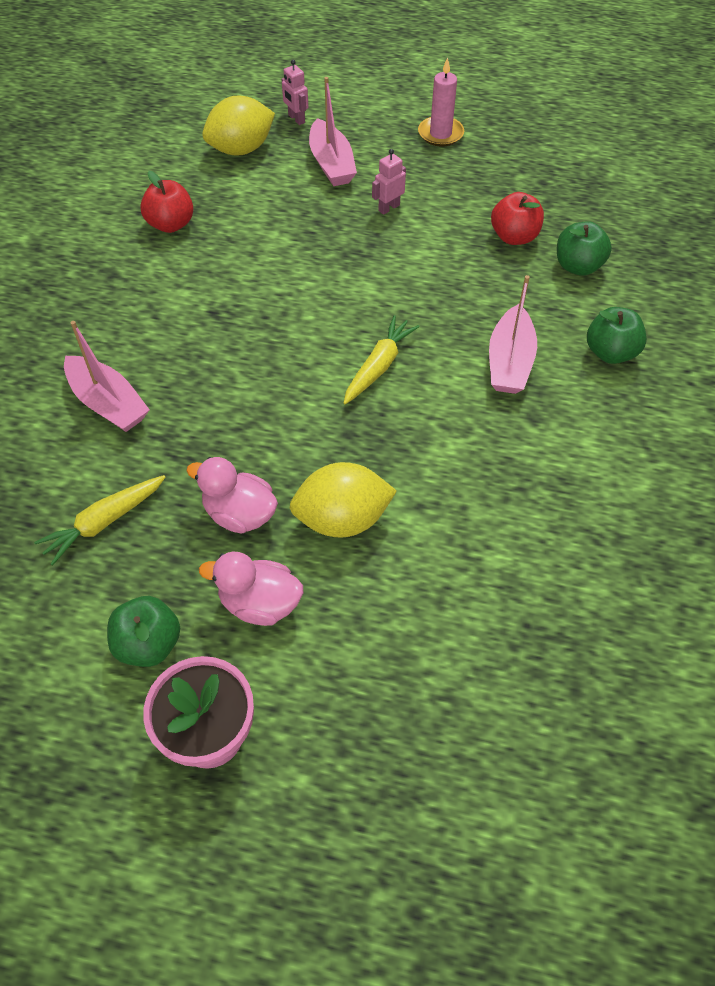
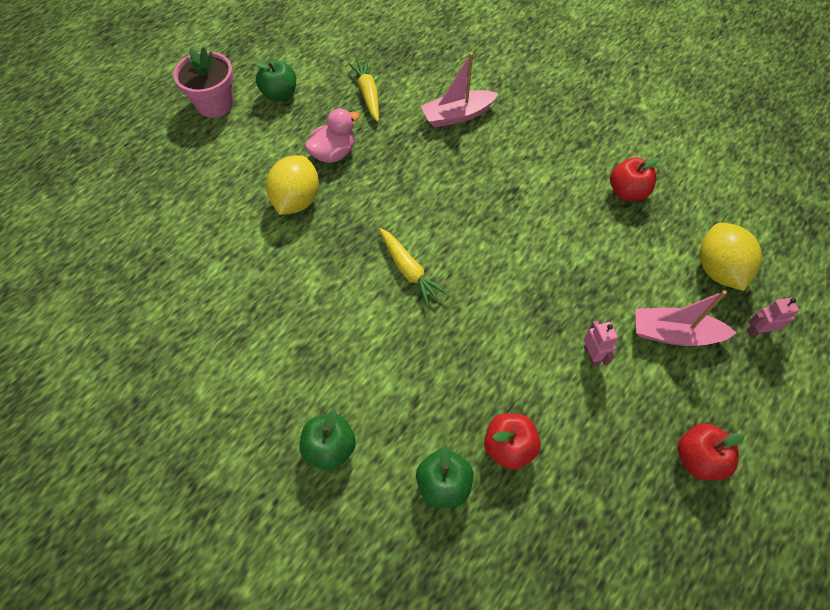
camera: 115 degrees right, 5 degrees up
(260, 603) = (270, 144): pink duck -> none
(440, 134) = (698, 458): pink candle -> red apple
(510, 362) = (364, 362): pink boat -> none

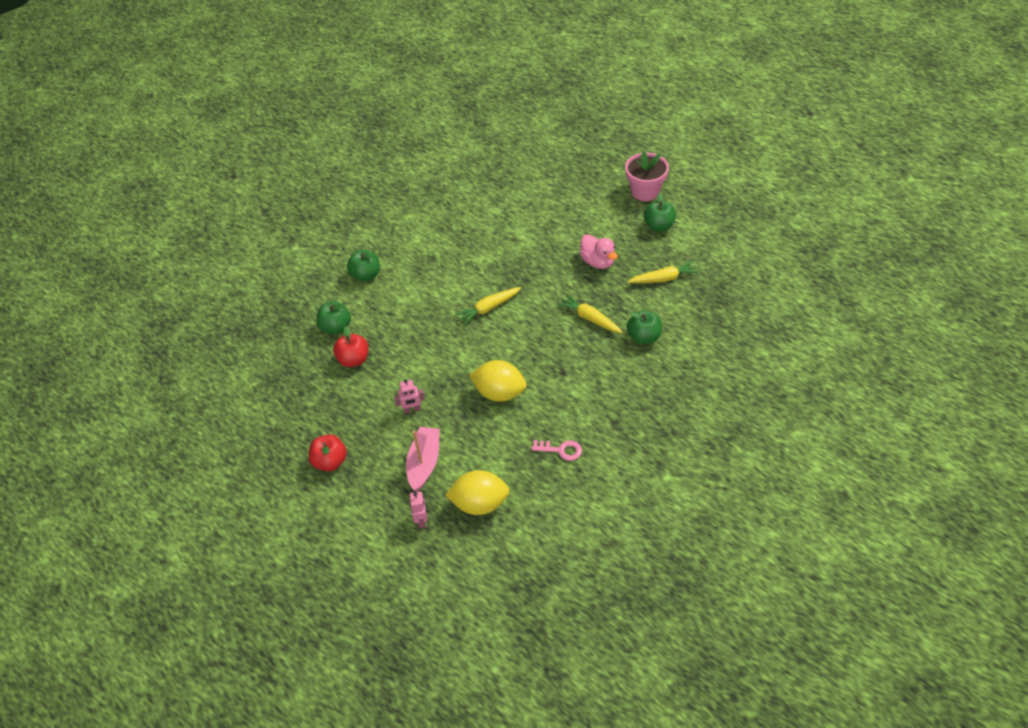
camera: 95 degrees right, 10 degrees down
(296, 200) = (551, 245): yellow lemon -> yellow lemon (499, 393)
(428, 163) = (589, 318): none -> yellow carrot
(457, 115) = (644, 337): pink boat -> green apple
(627, 192) = (561, 450): red apple -> pink key

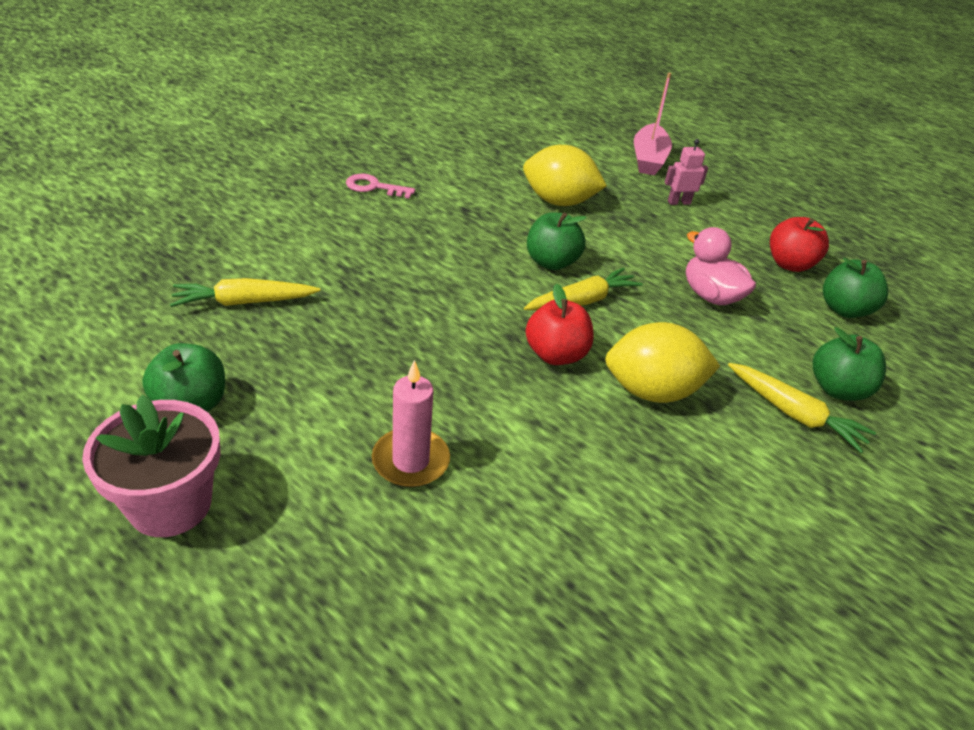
camera: 175 degrees right, 10 degrees down
(330, 461) = (765, 174): red apple -> red apple (556, 355)
(422, 520) = (640, 124): pink robot -> none
(480, 503) = (577, 126): yellow lemon -> yellow lemon (652, 391)
(561, 450) = (480, 147): pink key -> pink key (374, 187)
(563, 217) = (410, 461): none -> pink candle
(589, 318) = (406, 263): yellow carrot -> yellow carrot (794, 414)
(598, 262) = (361, 349): pink duck -> pink duck (710, 296)
(644, 337) = (326, 229): green apple -> green apple (551, 262)

